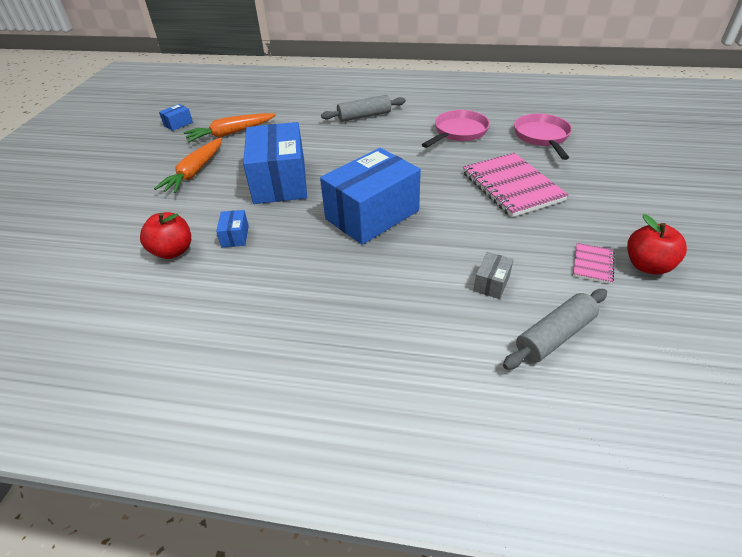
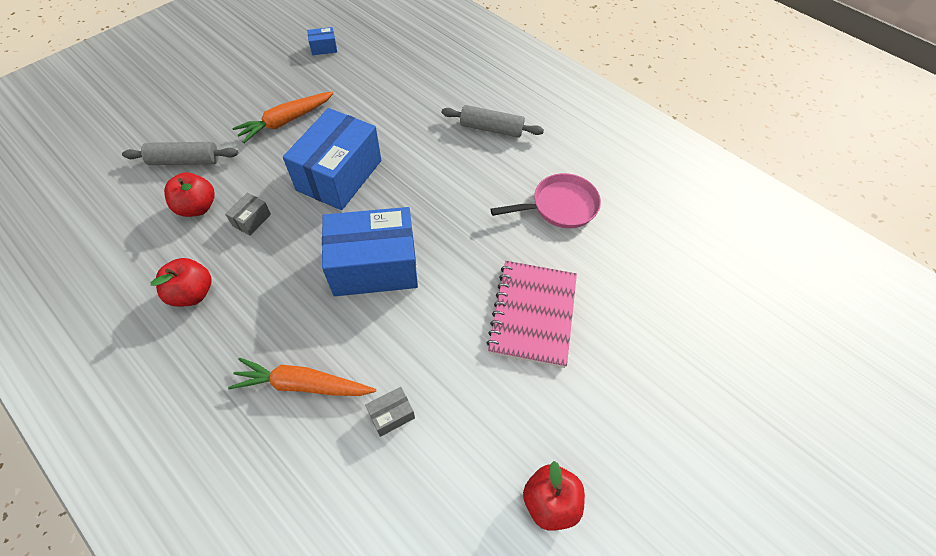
camera: 30 degrees right, 15 degrees up
(231, 133) = (354, 86): orange carrot -> orange carrot (303, 384)
(235, 236) = (252, 220): blue box -> grey box
(235, 303) = (193, 293): none -> red apple
(542, 137) = (639, 266): pink pan -> none
(554, 336) = (381, 508): grey rolling pin -> grey rolling pin (185, 161)
(592, 264) = (501, 461): pink notebook -> none

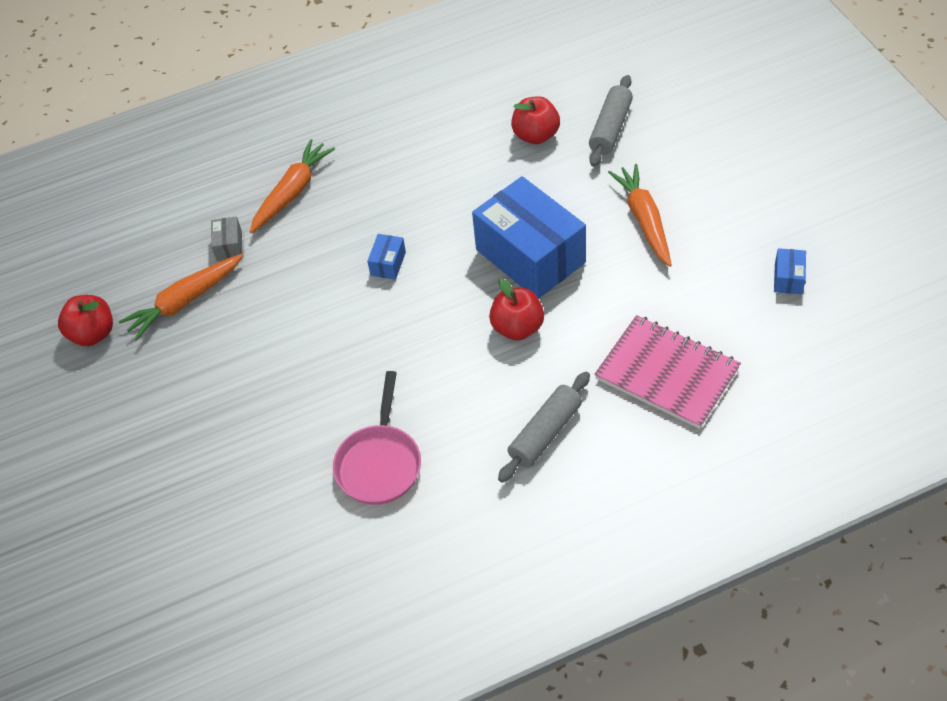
camera: 120 degrees right, 5 degrees down
(193, 293) = (428, 127): red apple -> red apple (517, 328)
(252, 220) = (498, 175): grey box -> none
(374, 266) = (388, 264): blue box -> blue box, size x0.40
(475, 424) = (185, 301): none -> orange carrot
(533, 314) = (258, 382): pink notebook -> pink notebook (667, 374)

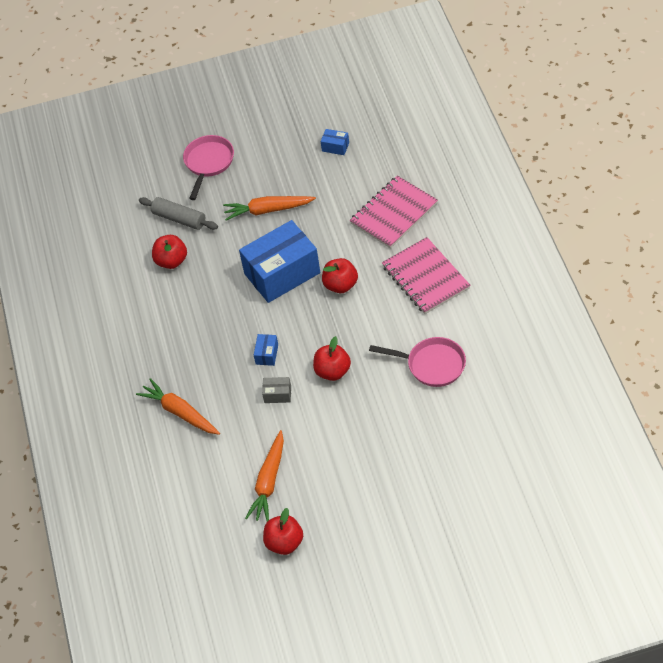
camera: 80 degrees left, 0 degrees up
(185, 301) = (269, 482): orange carrot -> orange carrot turned 45 degrees clockwise
(229, 246) = (222, 454): grey box -> grey box (277, 394)
(362, 342) = (332, 371): none -> red apple
(388, 264) = (267, 354): blue box -> blue box turned 75 degrees clockwise
(545, 433) = (425, 277): grey rolling pin -> pink notebook
(718, 139) = (208, 163): none -> pink pan

